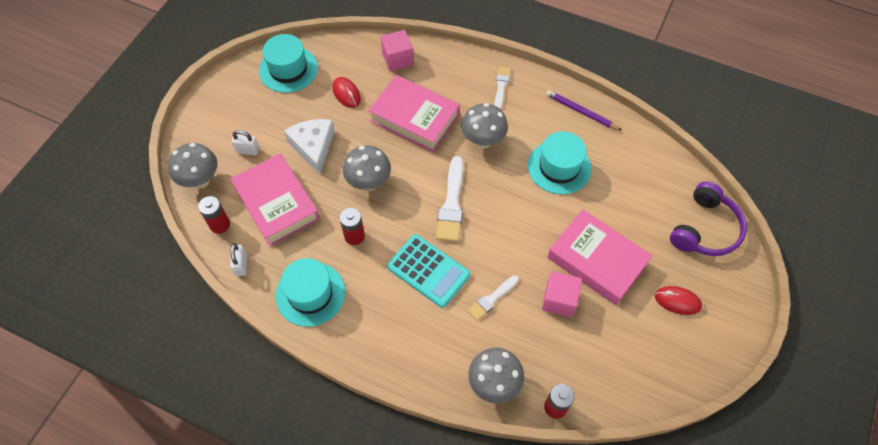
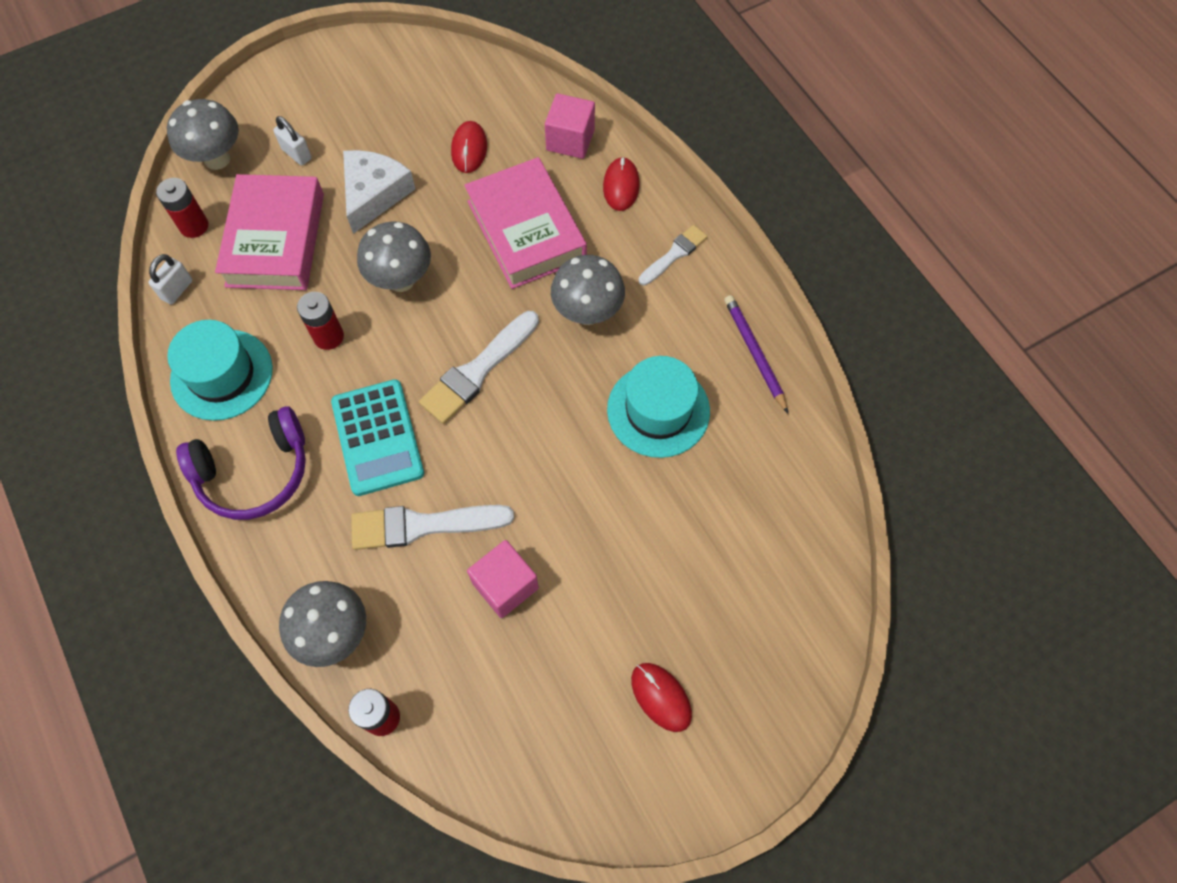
camera: 35 degrees right, 5 degrees up
(288, 69) = (426, 78): turquoise hat -> none
(445, 68) = (621, 186): none -> red mouse
(492, 299) = (423, 525): white brush -> white brush, size x1.65
(597, 260) = (599, 568): pink book -> none
(705, 229) = (789, 626): purple headphones -> purple headphones (254, 472)

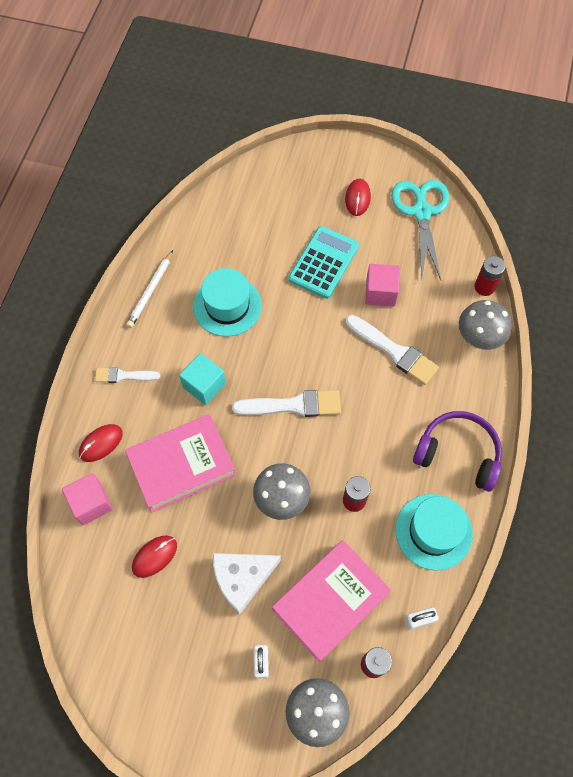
camera: 135 degrees left, 0 degrees up
(378, 437) = (377, 415): turquoise calculator -> turquoise calculator (323, 262)
(526, 230) = (182, 465): pink book -> pink book turned 45 degrees clockwise
(560, 759) = (421, 212): none -> turquoise scissors
(587, 312) = (204, 385): grey mushroom -> turquoise cube
(754, 353) = (150, 291): purple pencil -> white pencil

